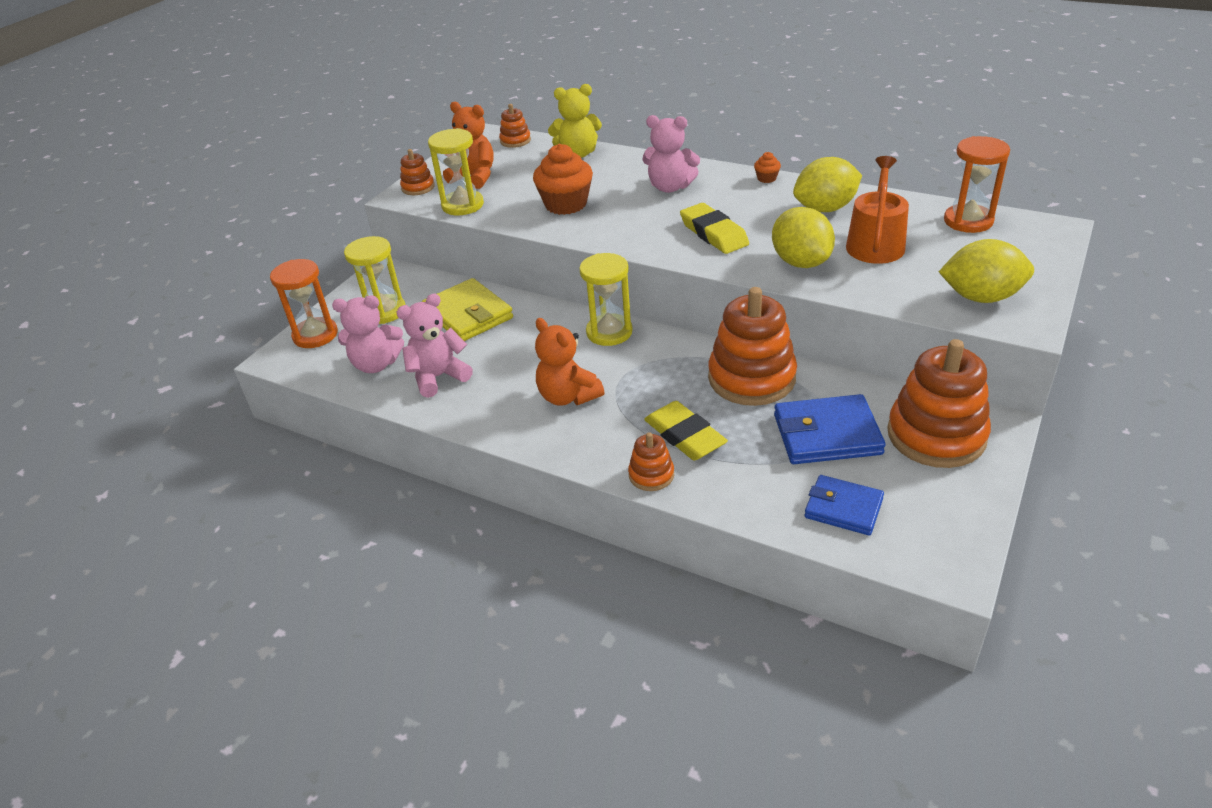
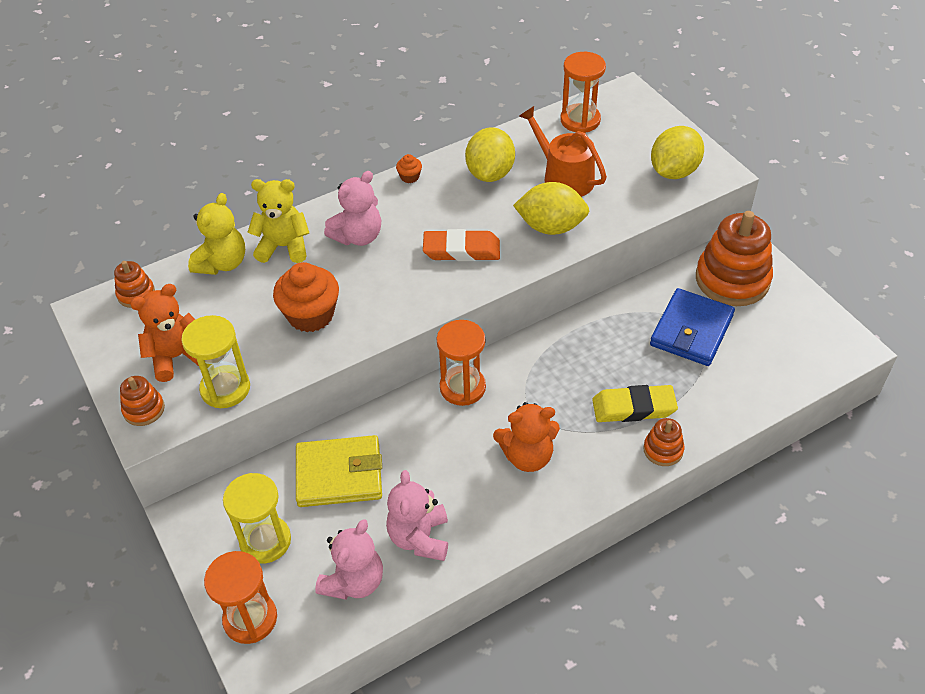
camera: 60 degrees left, 10 degrees up
(609, 332) = (462, 387): yellow hourglass -> orange hourglass
(622, 166) = (284, 247): none -> yellow teddy bear
(714, 233) = (461, 250): yellow eraser -> orange eraser
(751, 378) = (598, 334): orange stacking toy -> none
(843, 508) = (768, 365): blue wallet -> none

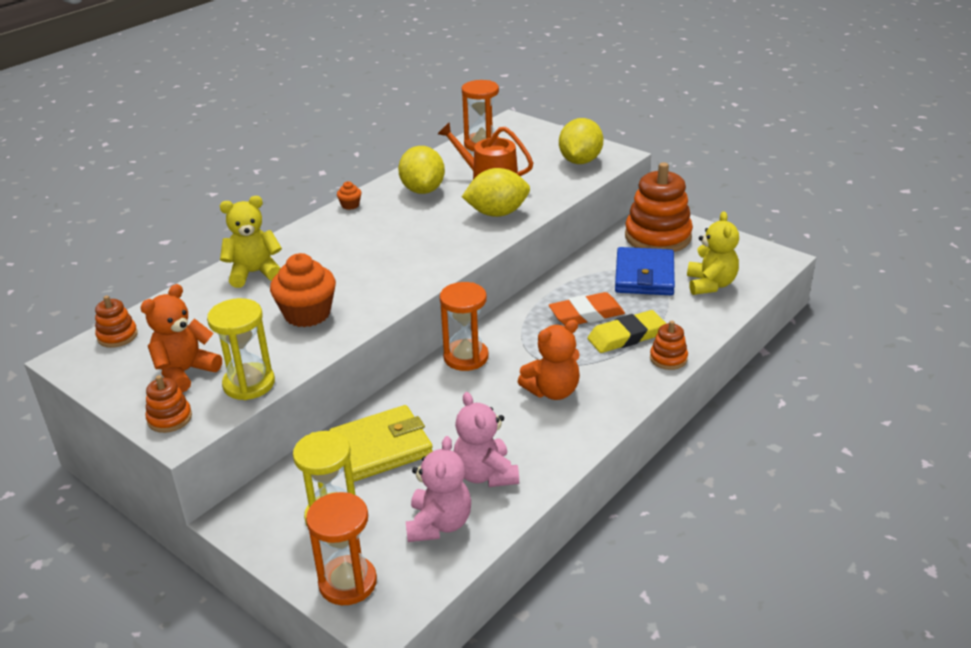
camera: 20 degrees left, 15 degrees down
(222, 263) = (198, 296): yellow teddy bear -> yellow teddy bear (710, 284)
(358, 236) = (323, 252): pink teddy bear -> none
(461, 250) = (426, 243): orange eraser -> orange eraser (586, 314)

